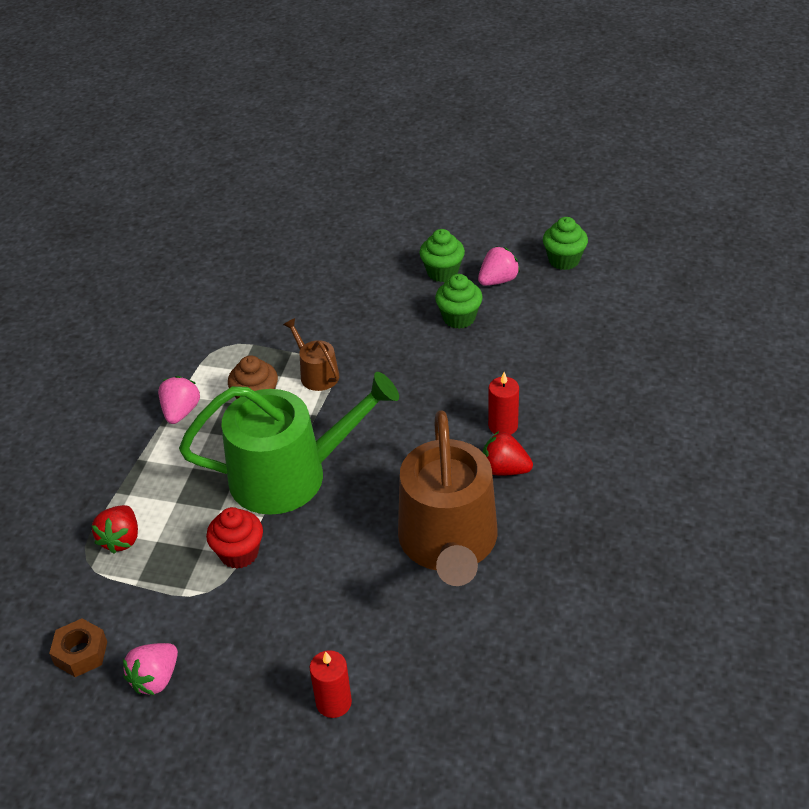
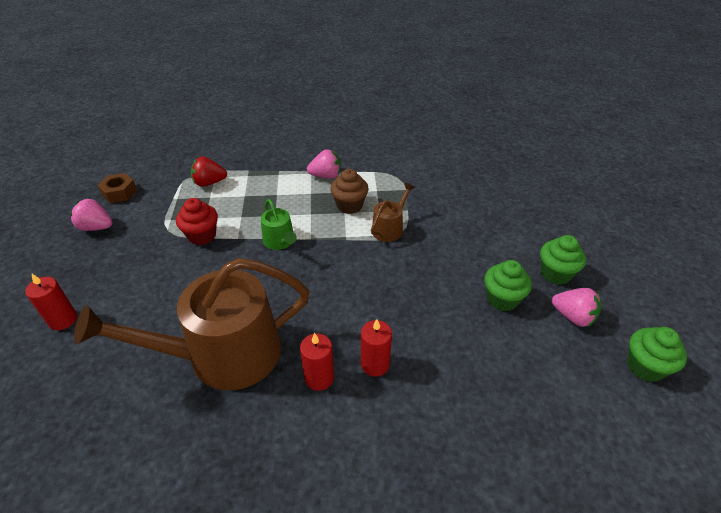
camera: 70 degrees right, 0 degrees up
(290, 475) = (280, 241): green watering can -> green watering can, size x0.44
(504, 469) = (319, 378): red strawberry -> red candle

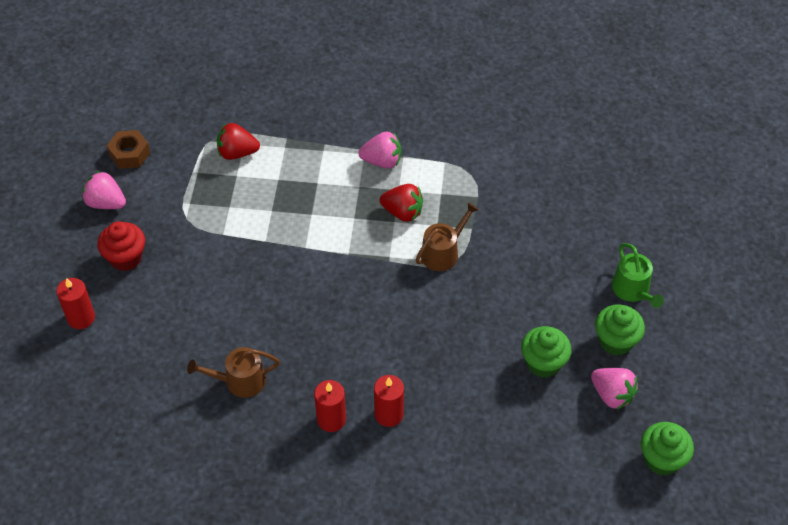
camera: 10 degrees right, 10 degrees up
(202, 236) = (225, 232): red cupcake -> red cupcake (126, 258)
(222, 355) = (239, 381): brown watering can -> brown watering can, size x0.44
(280, 241) = (313, 253): green watering can -> green watering can (633, 290)
(349, 205) = (402, 212): brown cupcake -> red strawberry

